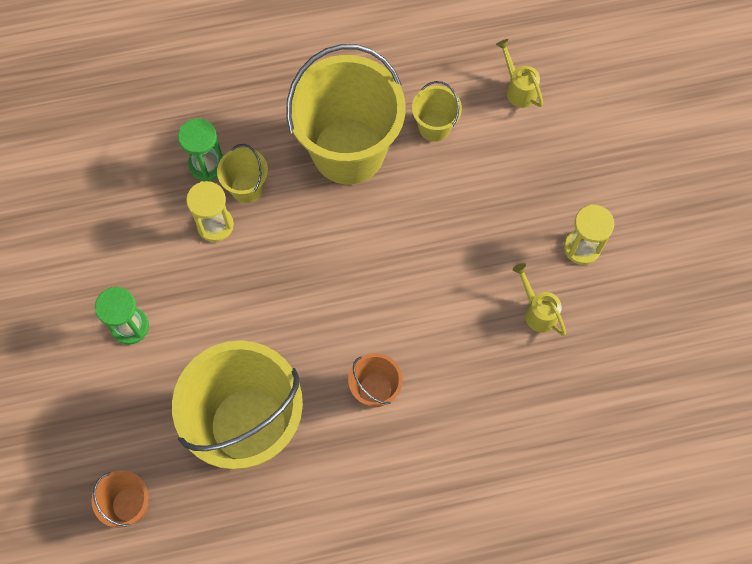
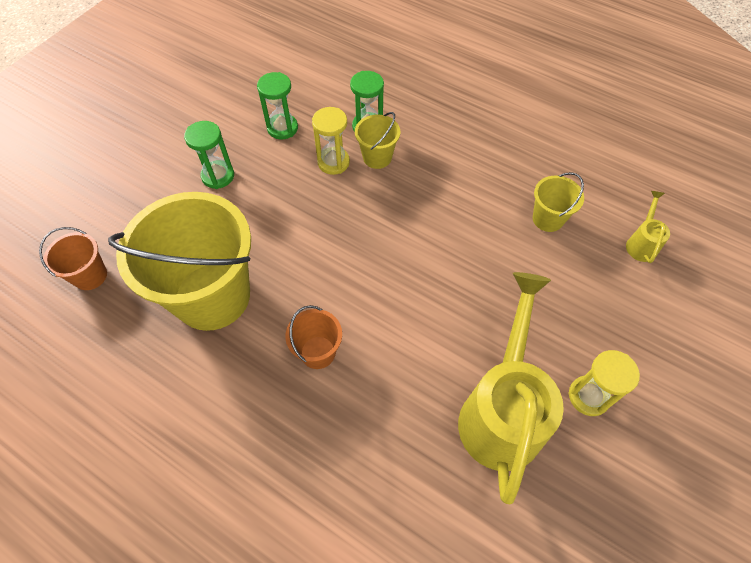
camera: 45 degrees right, 10 degrees down
(133, 231) = (282, 128): none -> green hourglass
(348, 151) = (468, 187): yellow bucket -> none
(537, 311) = (502, 410): yellow watering can -> yellow watering can, size x2.31

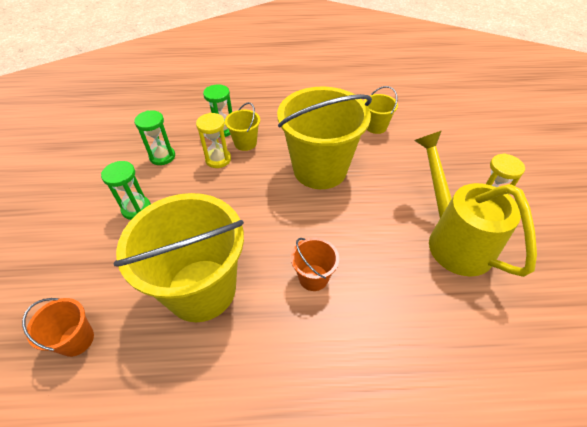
camera: 35 degrees left, 10 degrees down
(429, 237) = (320, 169): none -> yellow bucket
(641, 243) = (432, 115): yellow watering can -> none

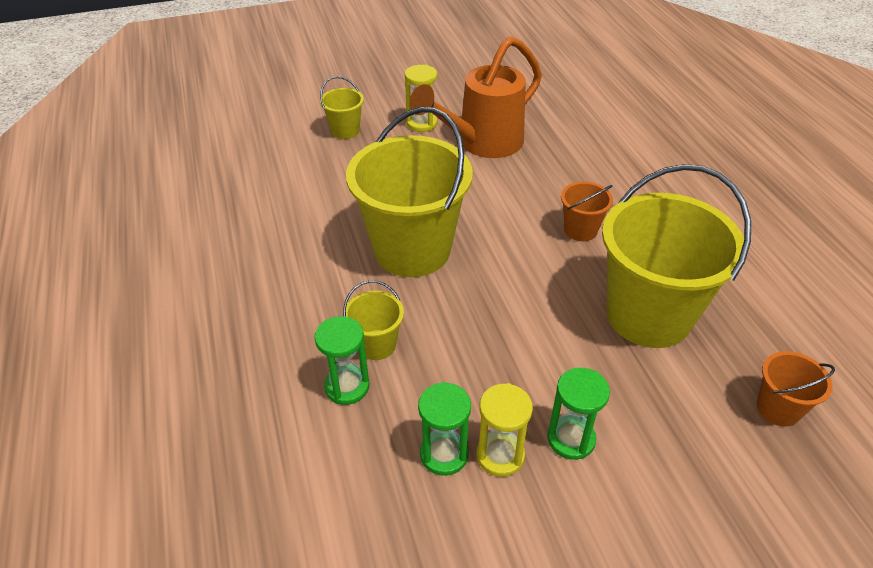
camera: 105 degrees left, 5 degrees down
(218, 159) = (426, 369): yellow hourglass -> yellow hourglass (500, 455)
(376, 127) = (304, 208): yellow bucket -> yellow bucket (345, 130)
(453, 238) = (482, 143): yellow watering can -> orange watering can

